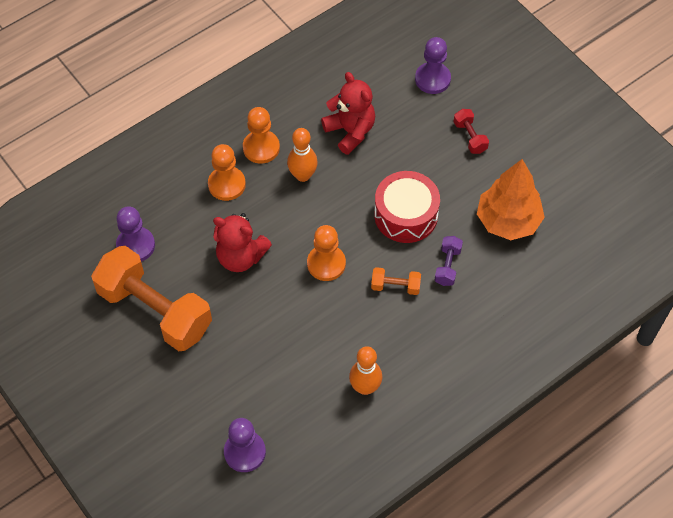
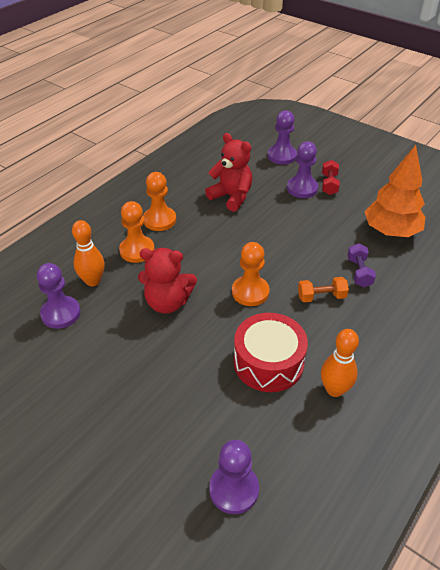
camera: 15 degrees left, 15 degrees down
(155, 310) = (93, 366): orange dumbbell -> none
(302, 175) = (203, 232): orange bowling pin -> orange bowling pin (93, 281)
(406, 215) = (304, 243): red drum -> red drum (268, 362)
(435, 136) = (302, 188): none -> purple pawn
(470, 137) = (329, 184): red dumbbell -> red dumbbell turned 45 degrees clockwise

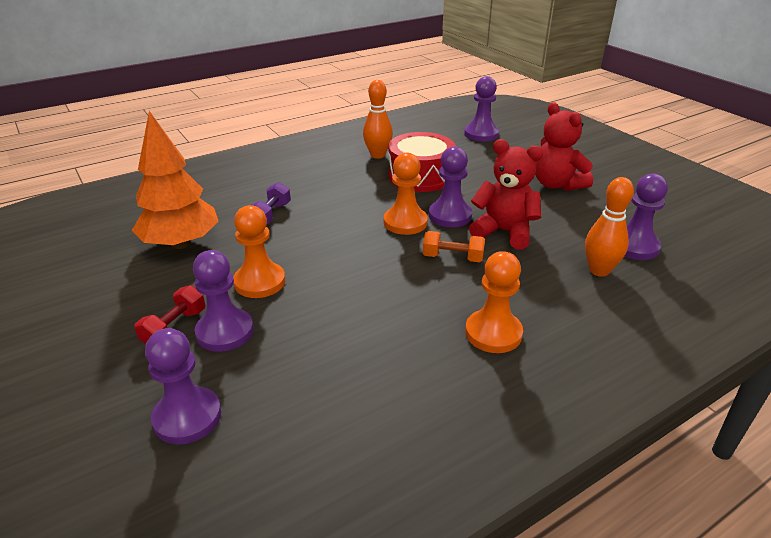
camera: 160 degrees left, 10 degrees down
(137, 250) = (536, 295): orange pawn -> orange pawn (260, 282)
(217, 310) = (450, 215): none -> purple pawn
(231, 197) = (353, 346): red teddy bear -> red teddy bear (556, 184)
(321, 297) = (332, 205): orange dumbbell -> orange dumbbell (452, 258)

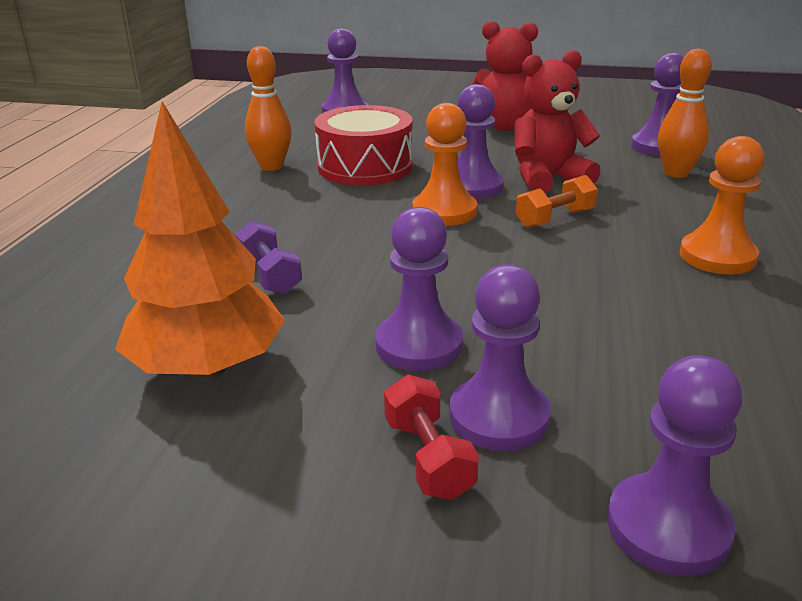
camera: 45 degrees left, 5 degrees down
(260, 282) = (419, 345): orange pawn -> purple pawn

